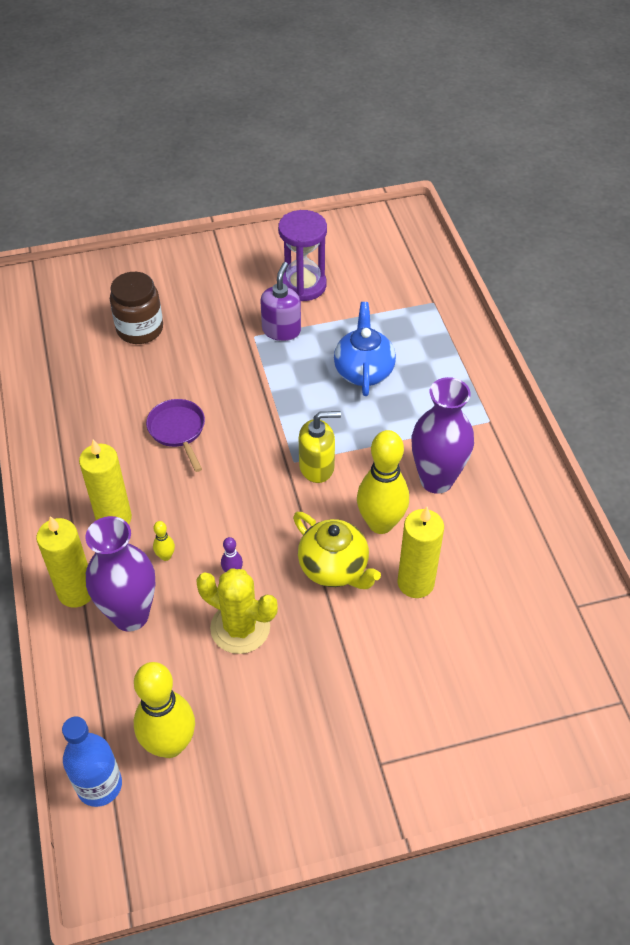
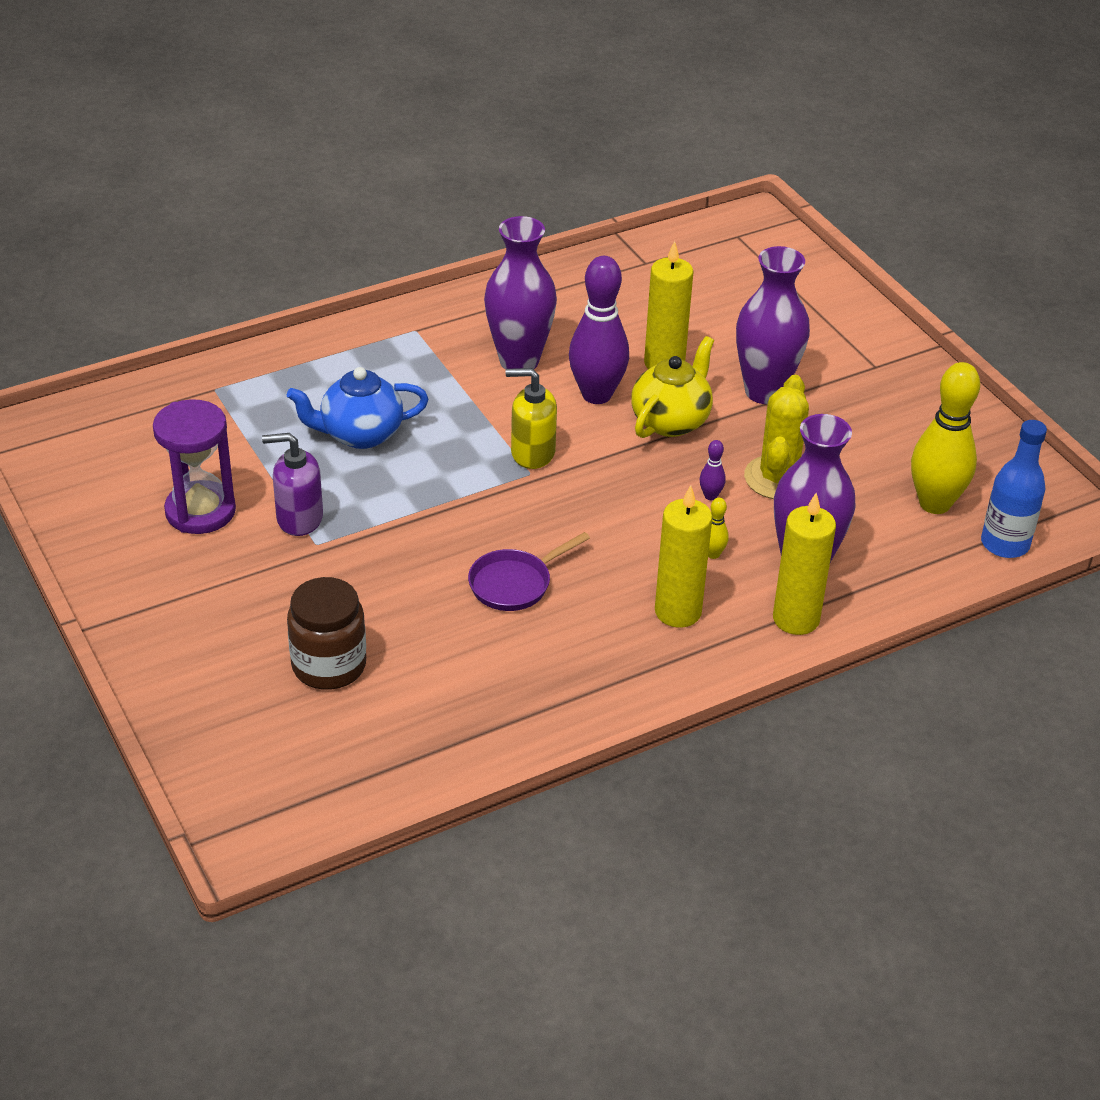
camera: 105 degrees left, 10 degrees down
(317, 467) = (532, 453): yellow soap dispenser -> yellow soap dispenser turned 60 degrees counterclockwise
(359, 652) = (764, 391): none -> purple vase
(380, 523) = (596, 395): yellow bowling pin -> purple bowling pin

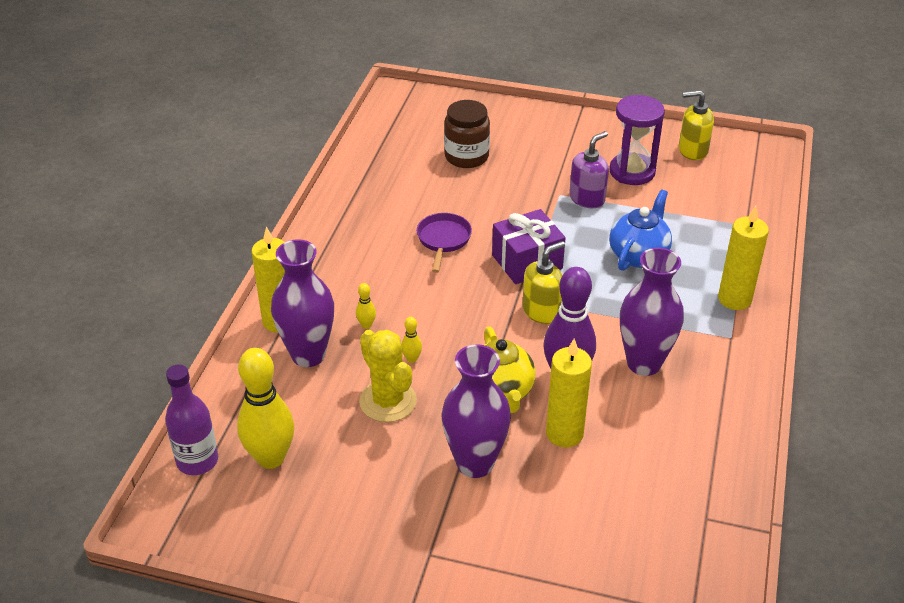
camera: 135 degrees right, 0 degrees up
(97, 486) = (692, 150): none -> yellow soap dispenser
(470, 502) = (527, 262): none -> purple gift
(678, 612) = (346, 282): yellow candle -> yellow candle (734, 299)
(710, 496) = (412, 359): purple bowling pin -> yellow bowling pin
(1005, 544) = (197, 461): blue bottle -> purple bottle

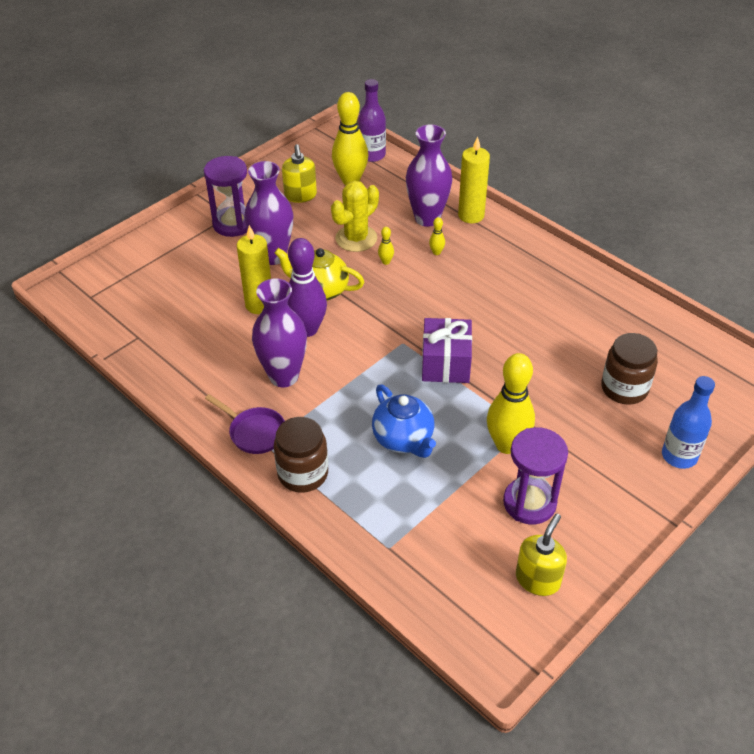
camera: 120 degrees right, 5 degrees up
(388, 401) = (356, 238): yellow cactus -> yellow cactus turned 45 degrees counterclockwise
(443, 240) = (507, 326): purple pan -> purple pan (254, 432)
(443, 539) = (233, 224): none -> purple hourglass
(516, 117) = (679, 456): none -> blue bottle
(542, 311) = (382, 346): yellow soap dispenser -> yellow soap dispenser (300, 195)
(587, 198) = (507, 445): purple soap dispenser -> yellow bowling pin
(734, 299) = (303, 473): yellow candle -> brown jar

